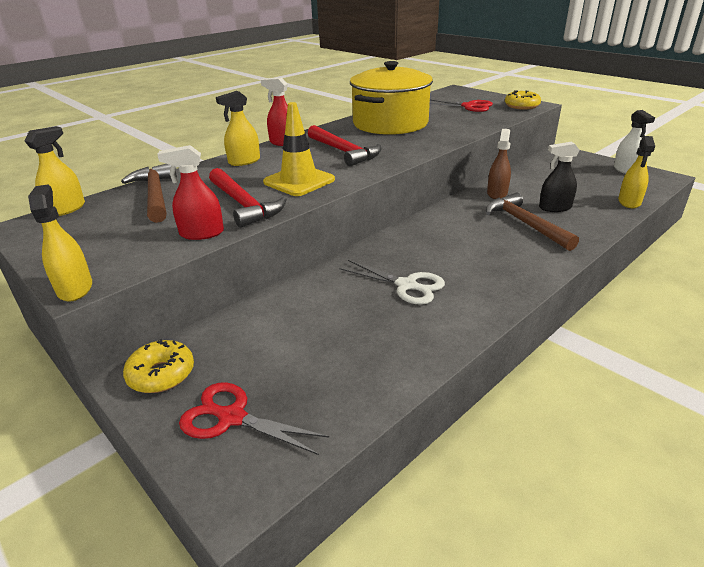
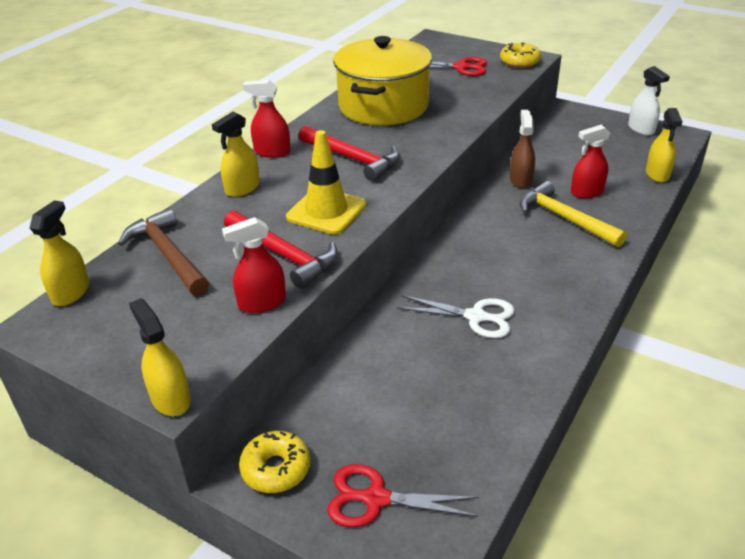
camera: 15 degrees left, 5 degrees up
(525, 224) = (565, 218): brown hammer -> yellow hammer
(555, 208) = (586, 192): black spray bottle -> red spray bottle

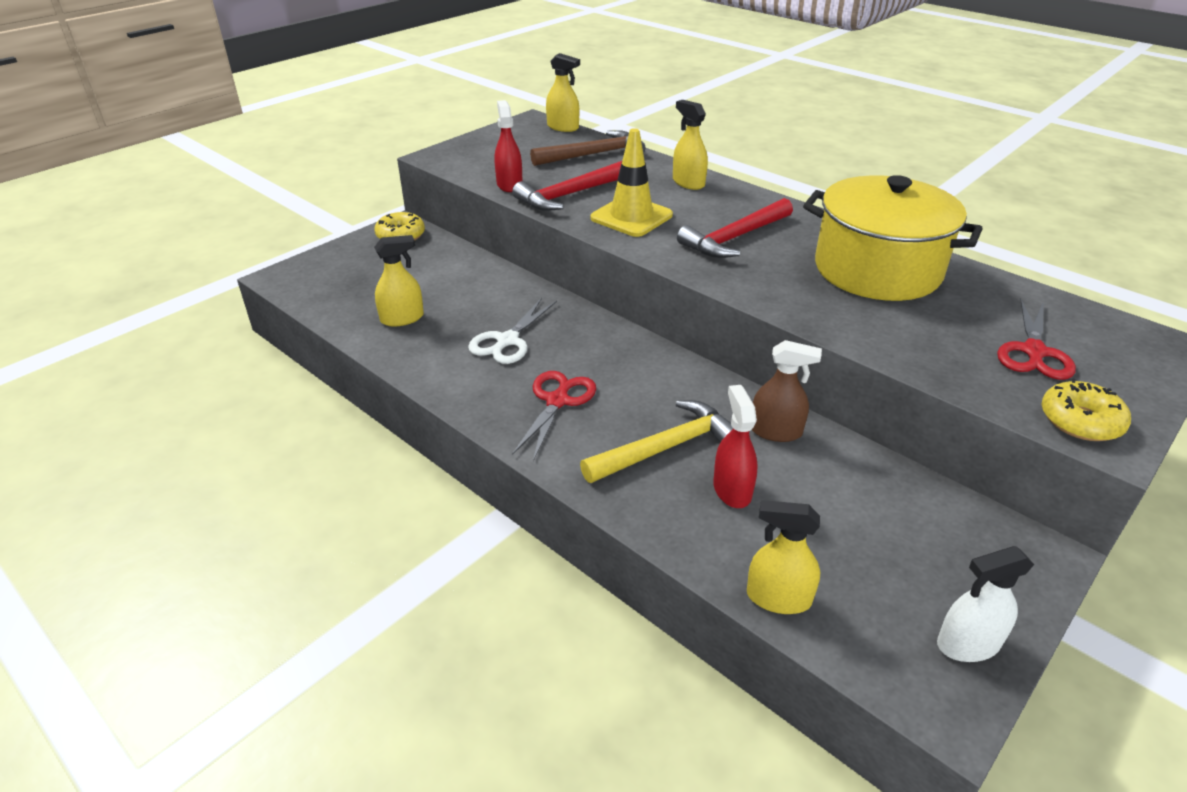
camera: 100 degrees right, 0 degrees up
(170, 399) = (430, 156): yellow spray bottle -> yellow spray bottle (402, 318)
(272, 152) = (759, 198): red spray bottle -> none
(376, 499) = (347, 267): red scissors -> red scissors (557, 401)

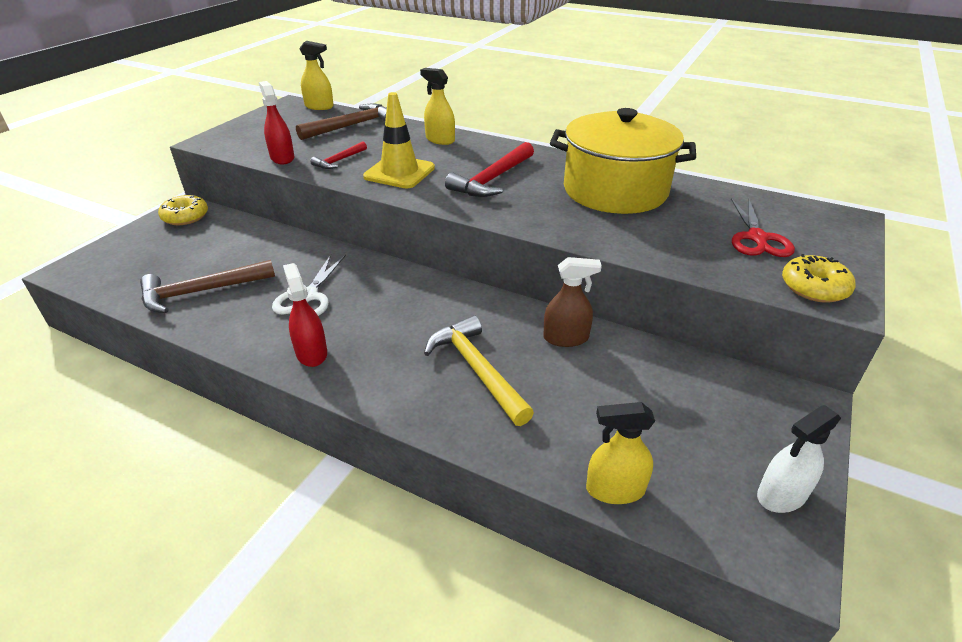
camera: 15 degrees left, 0 degrees up
(402, 318) = (201, 291): yellow spray bottle -> brown hammer
(557, 401) = (368, 344): red scissors -> none
(569, 195) = (339, 160): red hammer -> red hammer, size x0.56
(666, 448) = (477, 369): yellow hammer -> yellow hammer turned 75 degrees counterclockwise
(732, 490) = (545, 397): red spray bottle -> red spray bottle (311, 353)

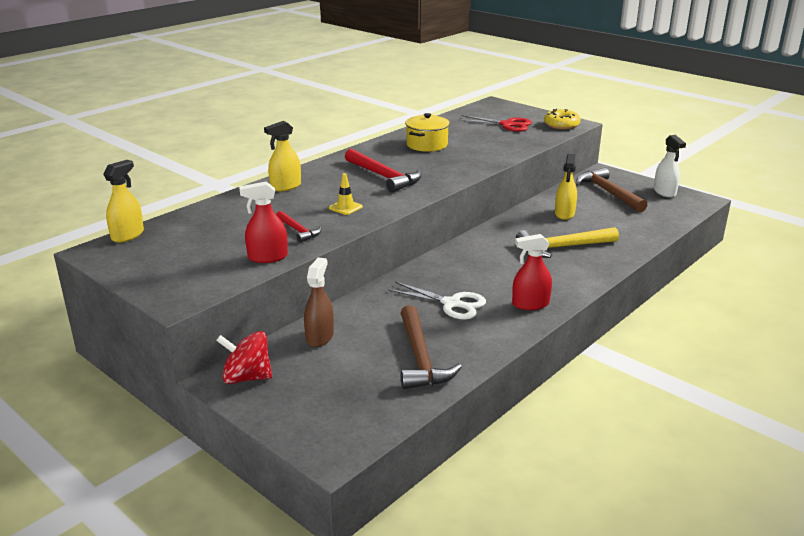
camera: 75 degrees left, 10 degrees down
(185, 217) = (247, 377): yellow donut -> red spinning top
(352, 126) = (210, 221): brown hammer -> brown hammer (609, 193)
(399, 172) = (345, 207): yellow traffic cone -> yellow traffic cone, size x0.50
(566, 338) = (536, 217): brown spray bottle -> brown spray bottle (319, 337)
(615, 190) = (427, 145): yellow pot -> yellow pot, size x0.53
(615, 489) = (662, 225): yellow spray bottle -> yellow spray bottle (564, 214)

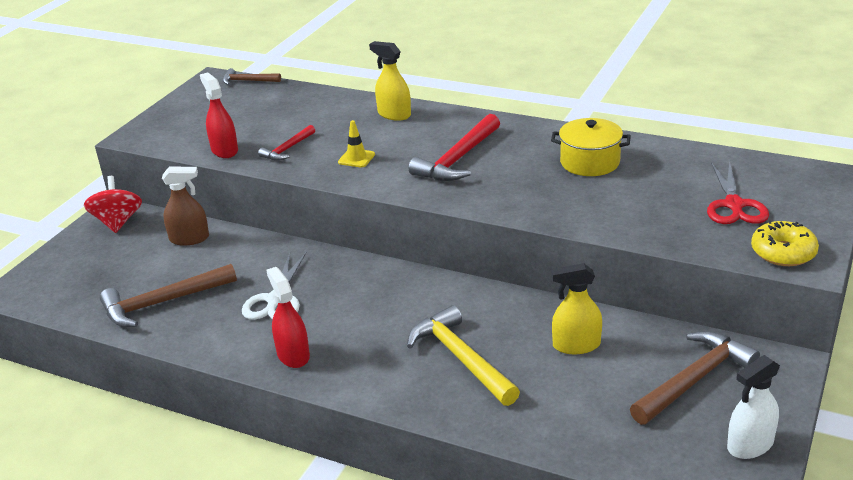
camera: 75 degrees right, 5 degrees up
(128, 235) = (248, 81): yellow spray bottle -> brown hammer

